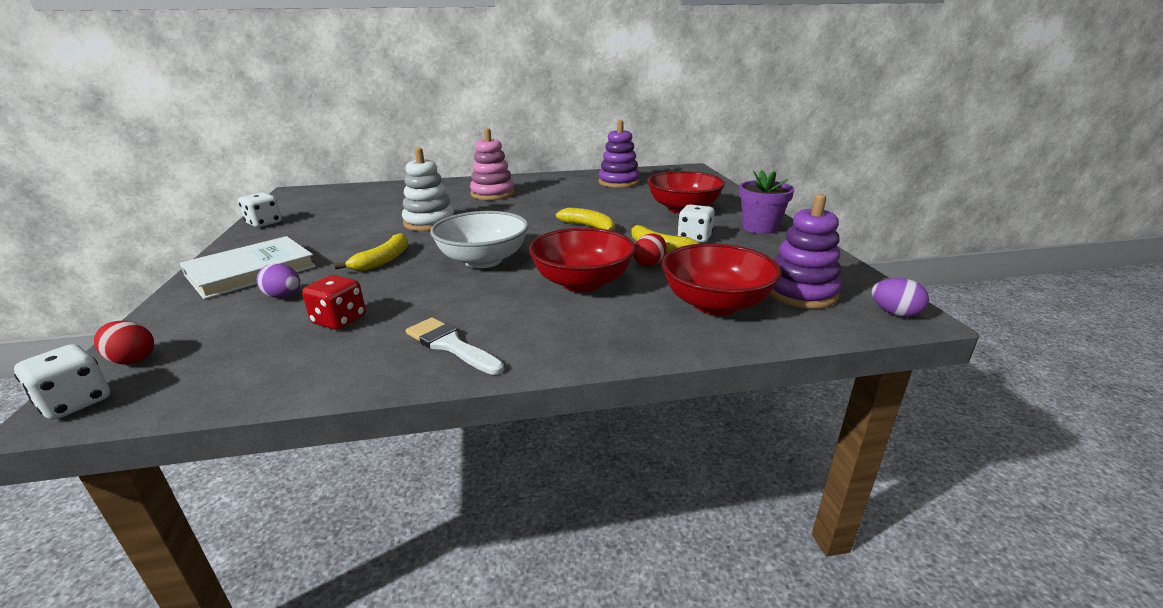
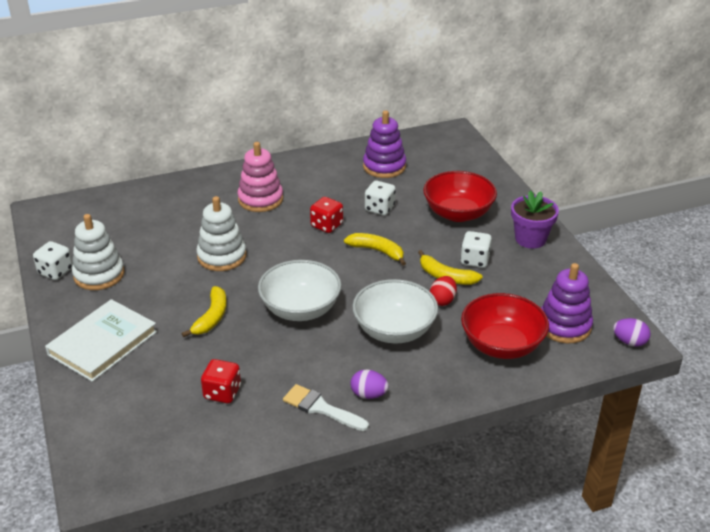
camera: 10 degrees left, 10 degrees up
(76, 402) = (93, 486): white dice -> white dice (379, 208)
(132, 359) = (95, 447): red egg -> none
(283, 296) = (157, 371): purple egg -> purple egg (369, 394)
(301, 227) = (99, 275): none -> white stacking toy
(546, 210) = (326, 225): none -> red dice
(582, 283) = (394, 330): red bowl -> white bowl

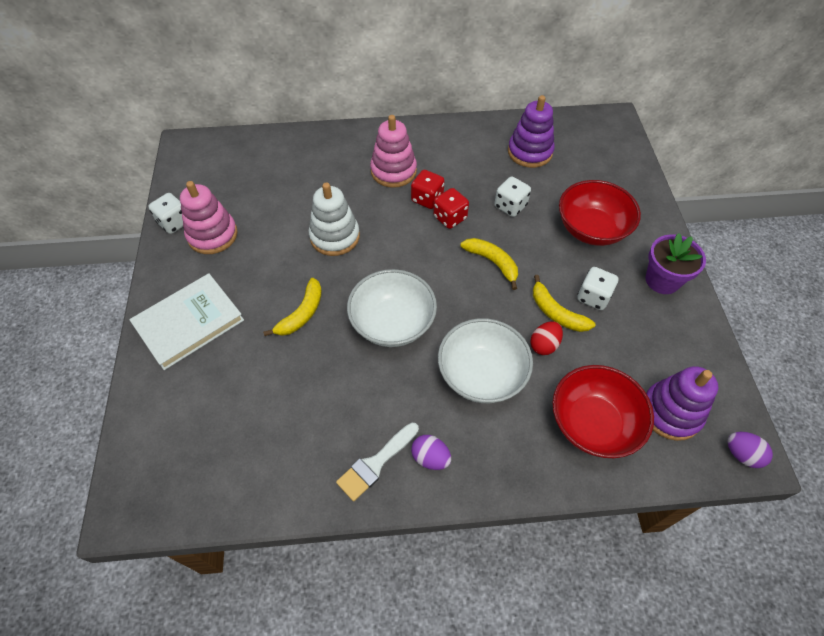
camera: 15 degrees right, 20 degrees up
(99, 275) = (212, 235): white stacking toy -> pink stacking toy
(222, 393) = (283, 417): red dice -> red dice (427, 199)
(321, 408) = (375, 463): white brush -> white brush turned 90 degrees counterclockwise

